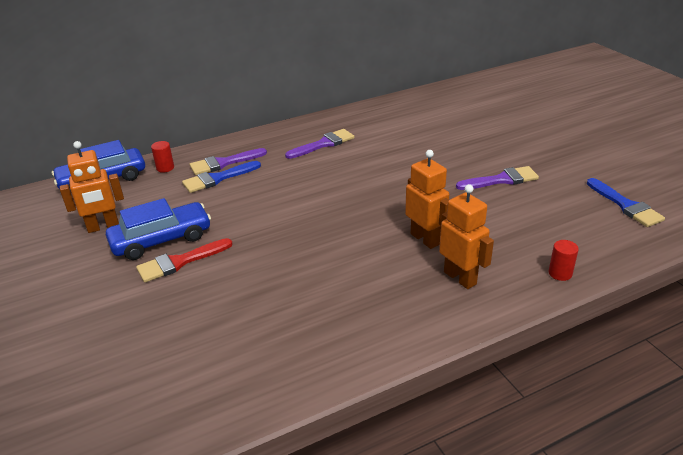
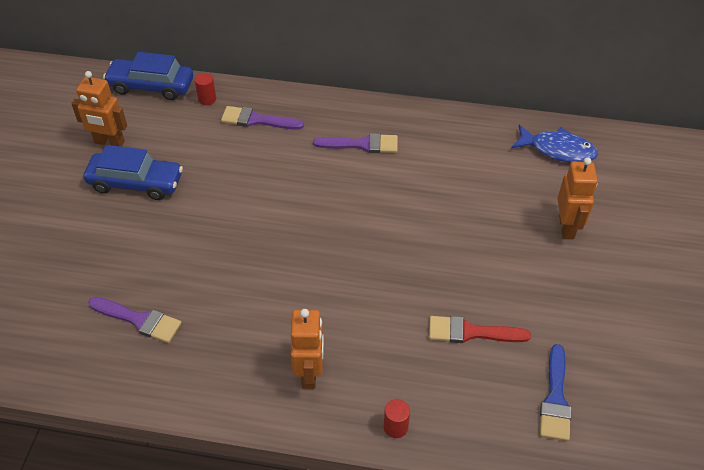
camera: 35 degrees right, 15 degrees up
(180, 262) = (128, 215): red brush -> red brush (471, 332)
(218, 178) = (235, 137): blue brush -> none
(425, 239) = (327, 314): orange robot -> orange robot (567, 227)
(453, 98) = (558, 150): none -> blue fish
(501, 180) = (473, 290): purple brush -> purple brush (139, 320)

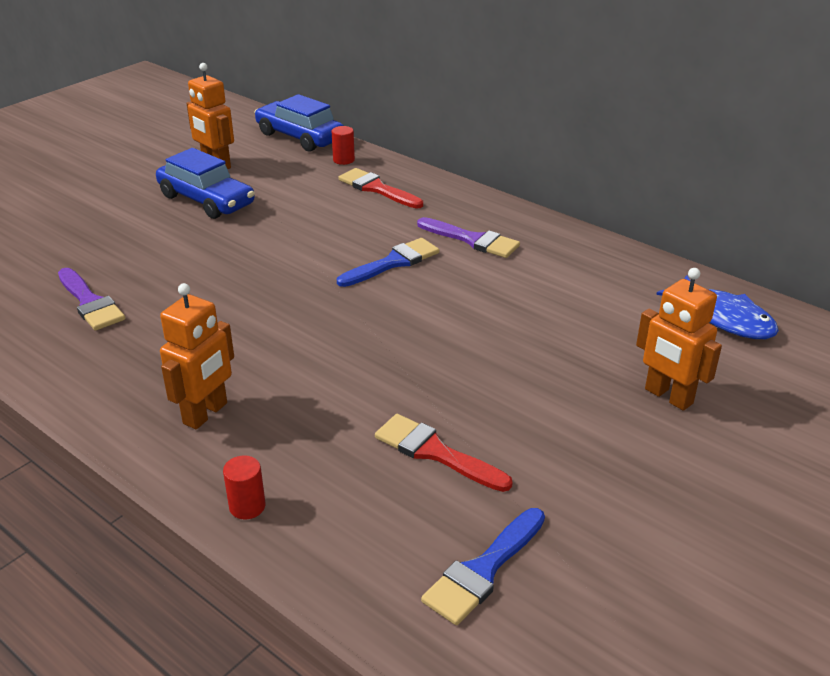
camera: 30 degrees right, 15 degrees down
(256, 120) = (377, 189): purple brush -> red brush
(325, 188) = (393, 262): none -> blue brush
(567, 227) = (668, 396): orange robot -> orange robot turned 105 degrees clockwise

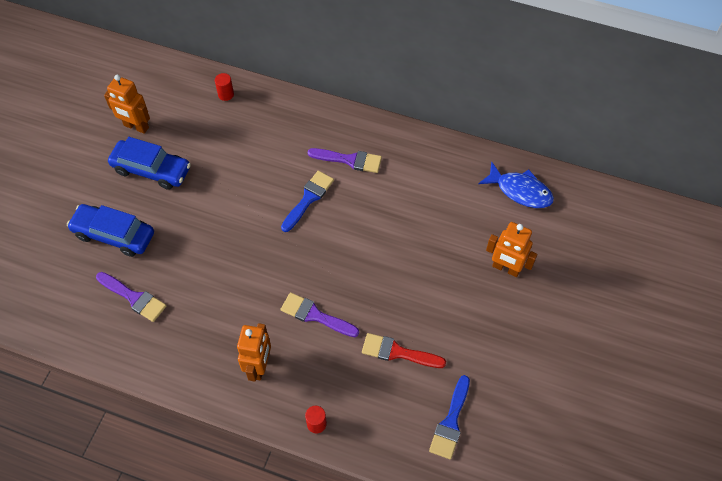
camera: 20 degrees left, 25 degrees up
(300, 137) = (180, 74): blue car -> blue car (114, 234)
(328, 378) = (315, 315): none -> purple brush
(377, 189) = (264, 122): red brush -> none

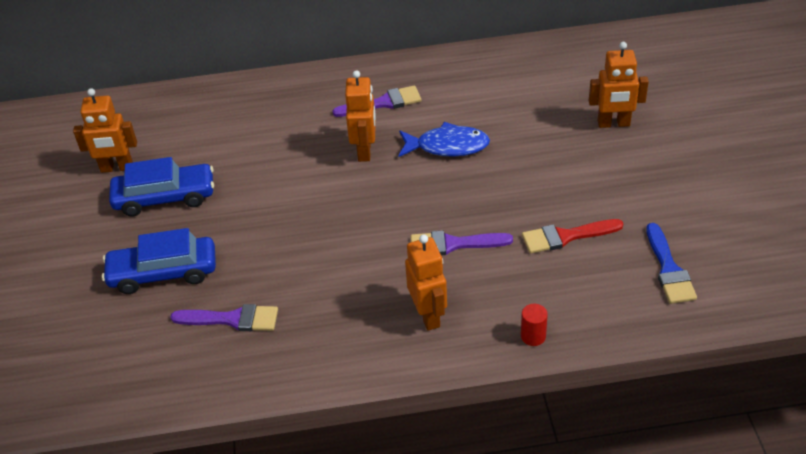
camera: 25 degrees left, 15 degrees down
(226, 94) = (202, 102): red cylinder -> none
(308, 198) = (365, 151): blue brush -> orange robot
(520, 191) = (574, 60): blue fish -> blue fish (447, 146)

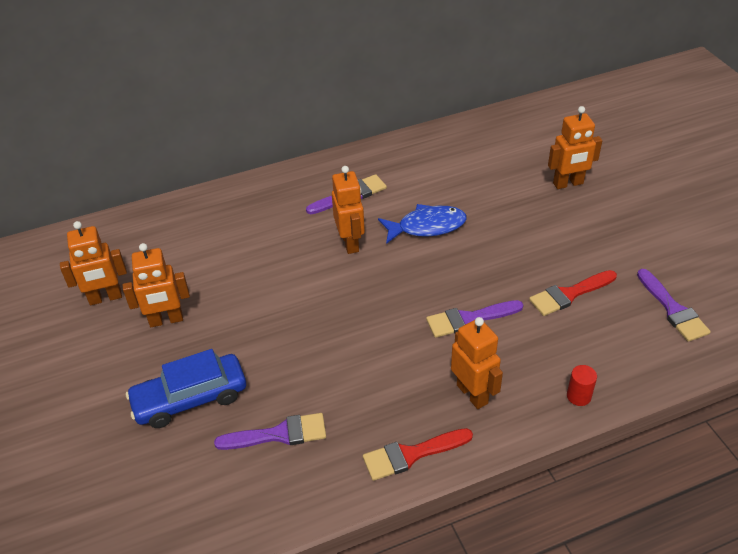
camera: 15 degrees left, 0 degrees up
(165, 197) = (166, 320): blue car -> orange robot
(348, 360) = (411, 454): none -> red brush
(669, 269) = (673, 309): blue brush -> purple brush

